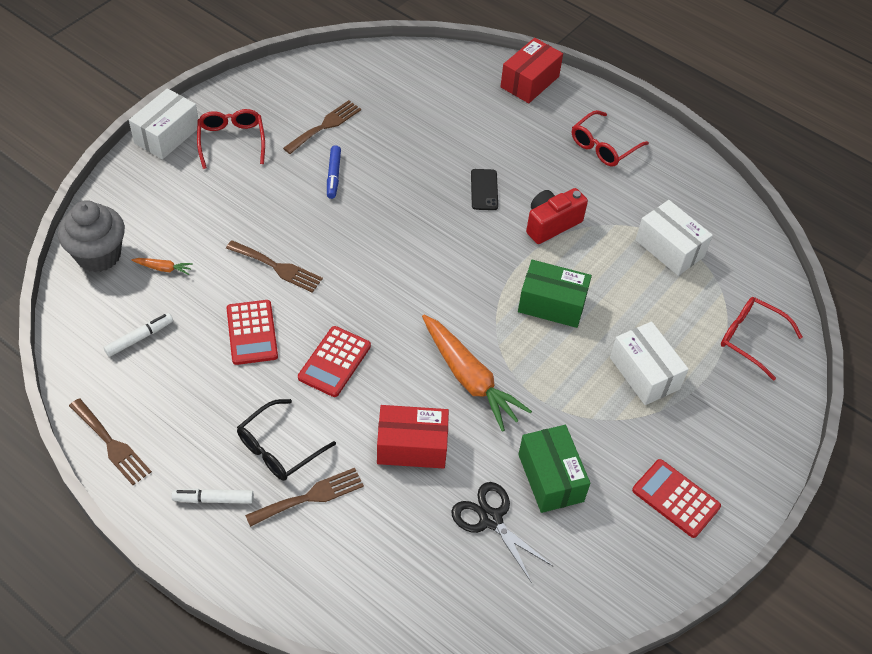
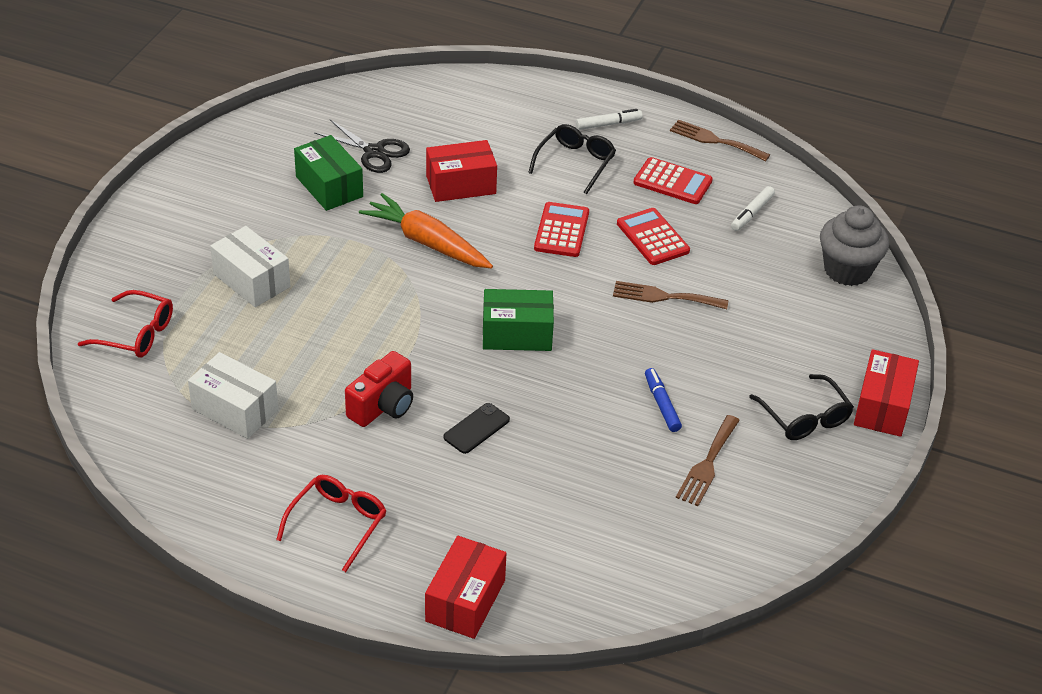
camera: 165 degrees right, 10 degrees down
(163, 268) = (775, 272): orange carrot -> none
(167, 135) = (882, 407): white box -> red box
(231, 141) = (805, 418): red glasses -> black glasses
(310, 497) = (531, 139): brown fork -> none
(484, 190) = (476, 428): black phone -> black phone turned 60 degrees clockwise
(552, 304) = (362, 322): green box -> green box (517, 334)
(675, 498) = (212, 193): red calculator -> red calculator (672, 182)

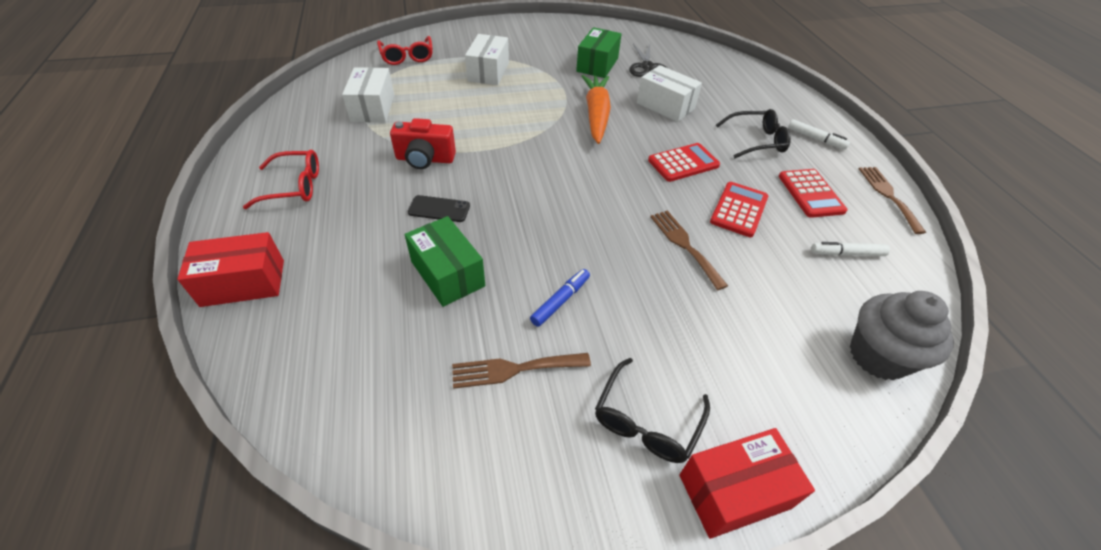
camera: 55 degrees right, 5 degrees up
(461, 185) = (665, 106): red box -> white box
(517, 334) = (555, 187): green box -> green box (447, 274)

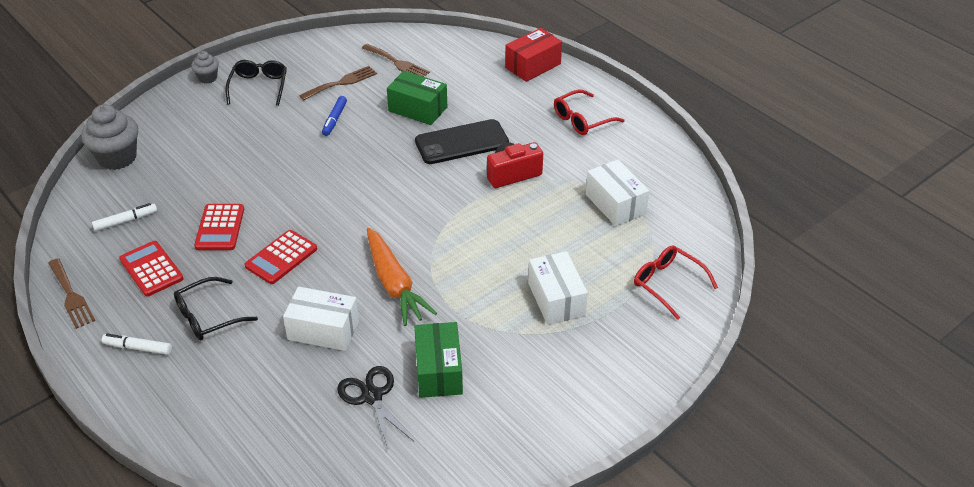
camera: 155 degrees right, 5 degrees down
(439, 209) = (462, 142): black phone -> black phone, size x1.86
(684, 245) = (260, 182): brown fork -> brown fork (397, 63)
(734, 491) = (207, 78): red box -> grey cupcake

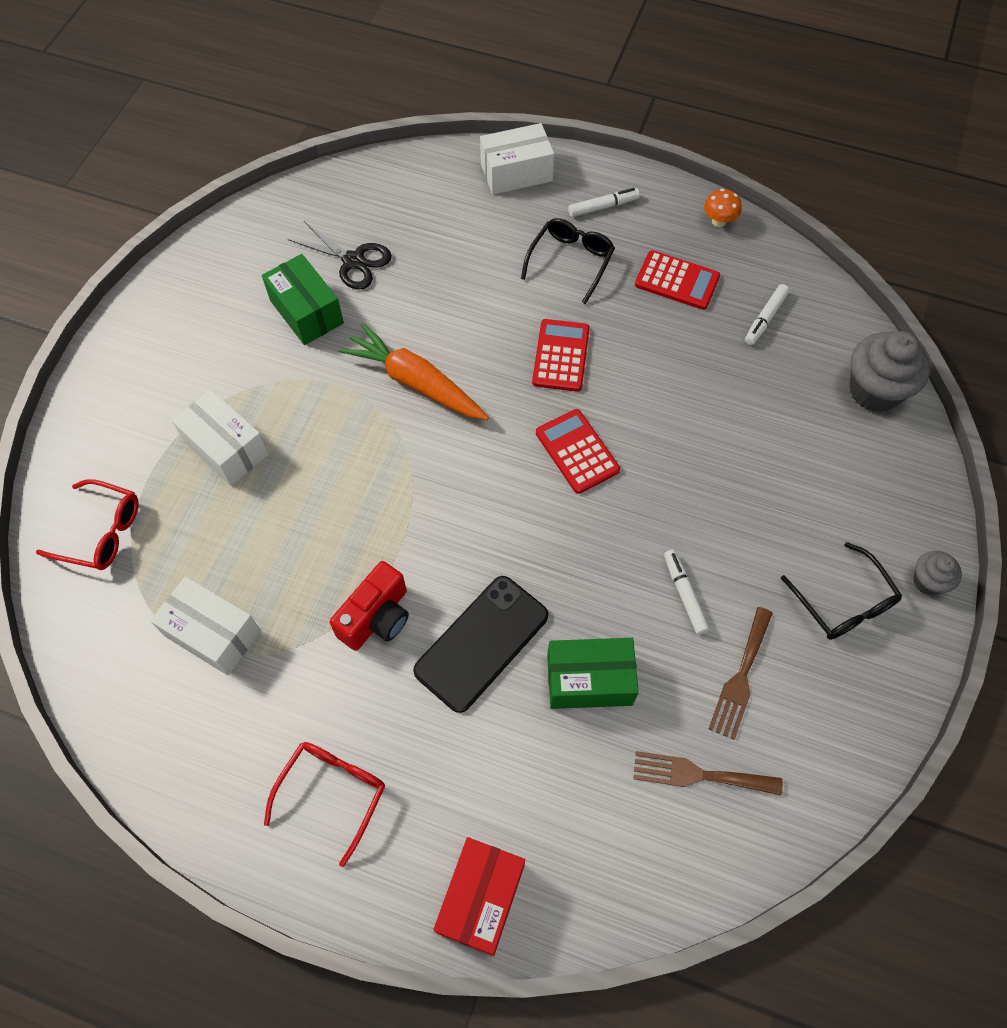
camera: 150 degrees right, 20 degrees up
(71, 296) = (718, 221): brown fork -> orange mushroom
(220, 228) = (660, 359): red calculator -> red calculator (577, 451)
(323, 330) = (449, 300): white box -> white box (516, 172)
(334, 119) = (684, 594): blue marker -> white marker

